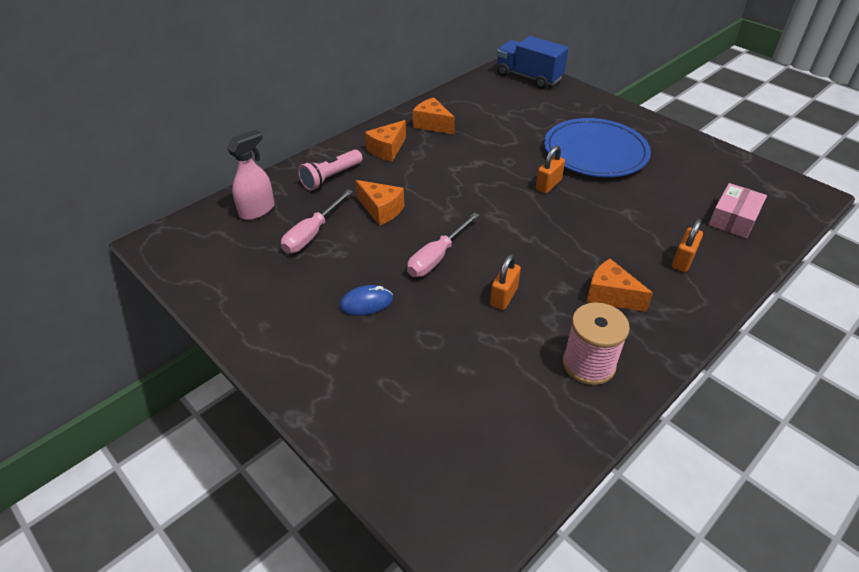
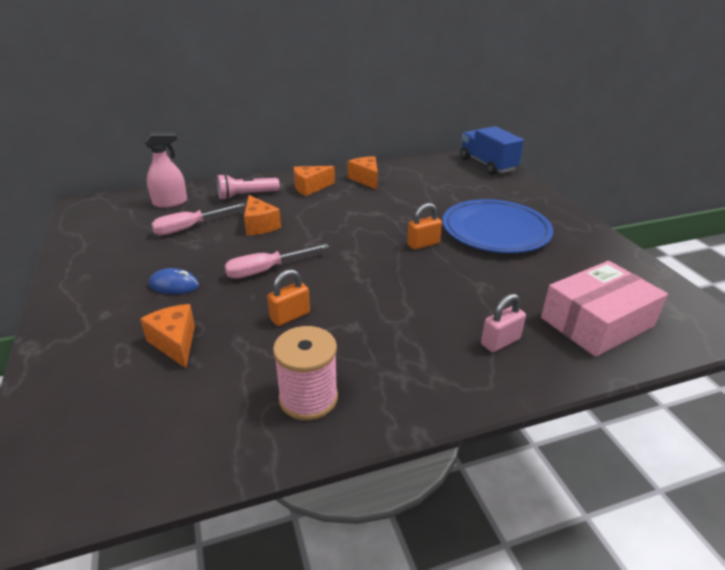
camera: 25 degrees right, 10 degrees down
(610, 295) = (391, 347): orange cheese -> orange cheese (175, 343)
(682, 260) = (500, 342): orange padlock -> pink padlock
(733, 219) = (596, 322): pink box -> pink box, size x1.56

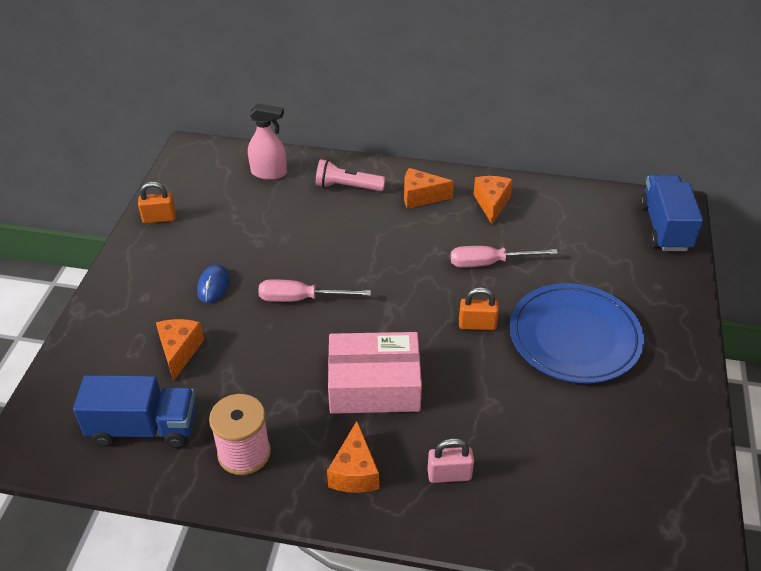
camera: 30 degrees right, 10 degrees up
(174, 285) = (213, 286): blue mouse -> blue mouse turned 60 degrees clockwise
(181, 420) = (144, 428): none -> blue truck
(190, 227) = (267, 215): pink screwdriver -> pink screwdriver (489, 263)
(259, 225) = (332, 236): orange cheese -> orange cheese (354, 472)
(290, 316) = (285, 362): orange padlock -> orange padlock (159, 218)
(596, 322) = (568, 498): pink box -> pink box (374, 385)

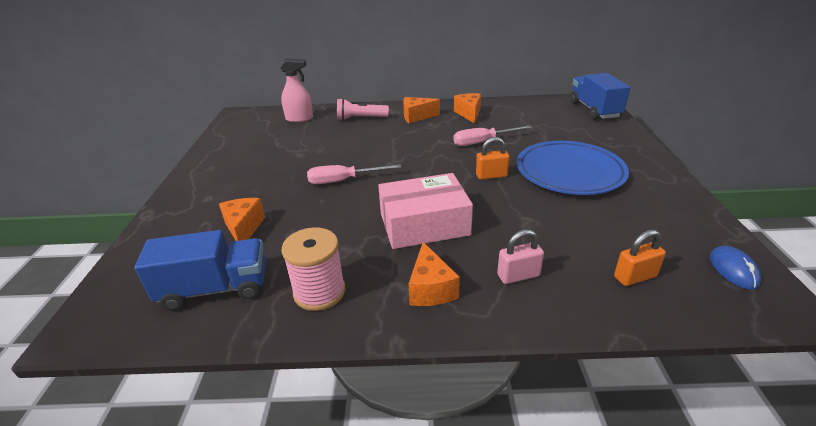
camera: 10 degrees left, 10 degrees down
(159, 218) = (216, 151): orange padlock -> orange padlock (635, 277)
(213, 286) = (267, 183): blue mouse -> blue mouse (733, 270)

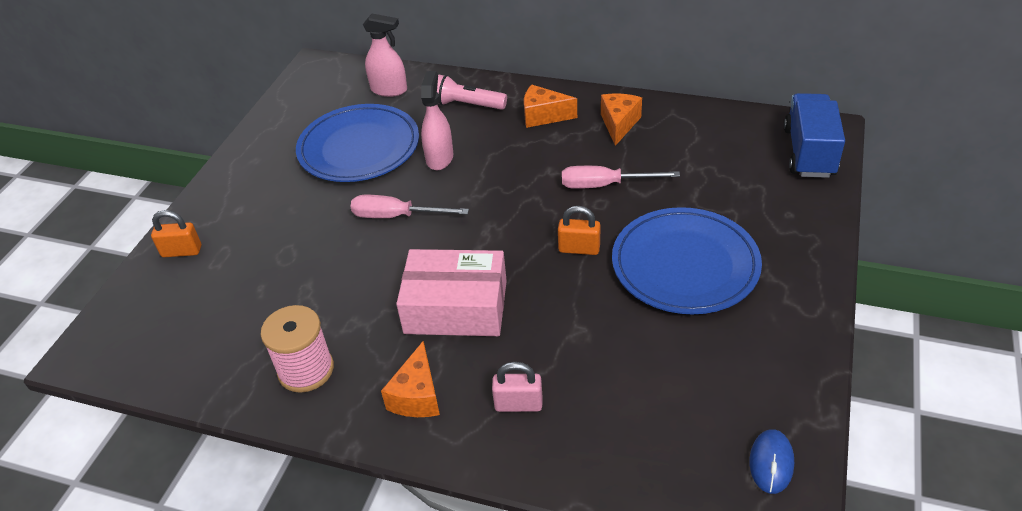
camera: 20 degrees right, 10 degrees up
(215, 289) = (210, 340): blue truck -> none
(244, 228) = (261, 265): orange cheese -> none
(293, 149) = (359, 148): none -> blue plate
(357, 146) = (439, 158): none -> pink spray bottle
(635, 277) = (647, 440): orange padlock -> orange padlock (182, 251)

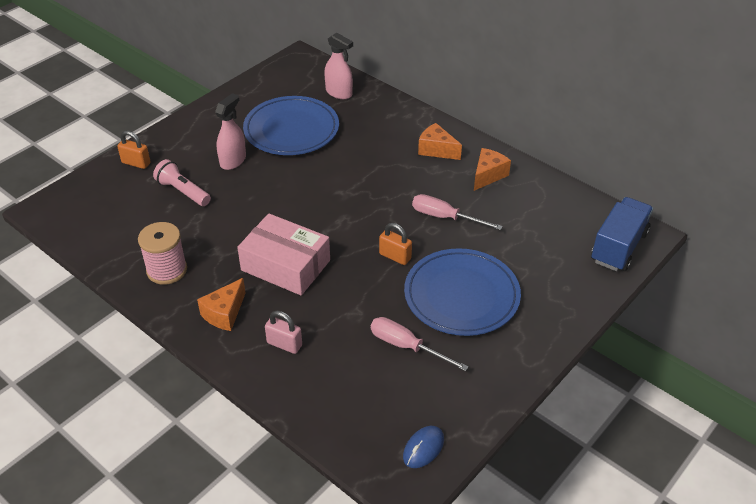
camera: 20 degrees right, 0 degrees up
(396, 216) = (286, 188): pink screwdriver -> pink screwdriver (406, 346)
(439, 158) = (342, 156): pink spray bottle -> pink spray bottle (233, 160)
(467, 105) = (387, 123): pink flashlight -> pink flashlight (183, 191)

